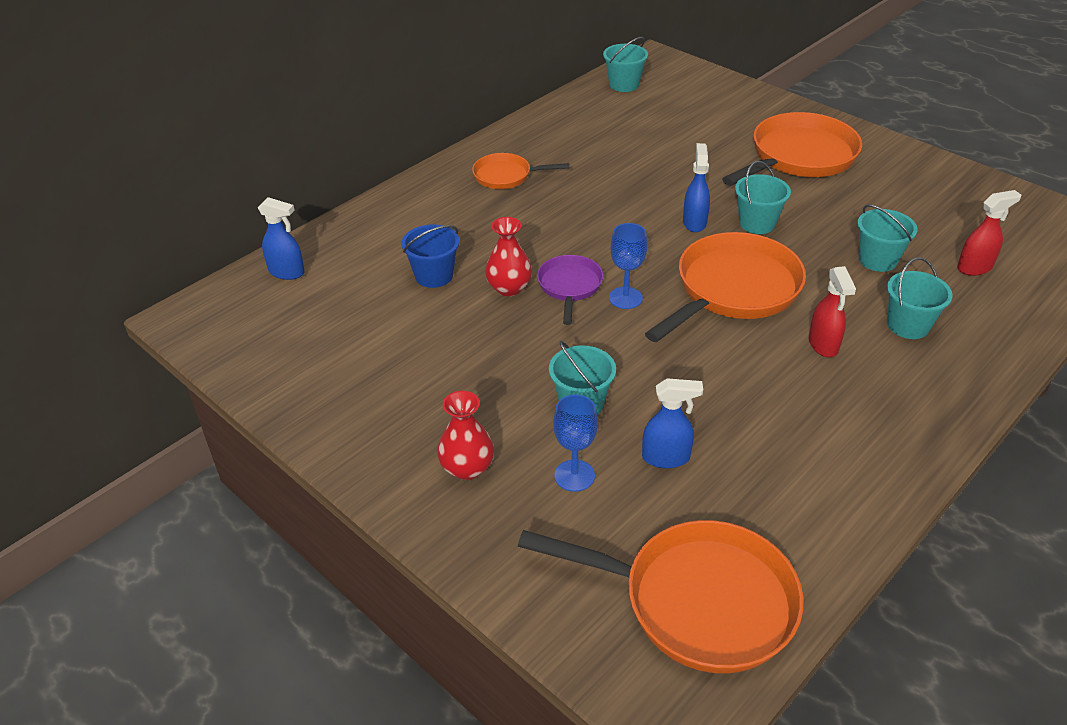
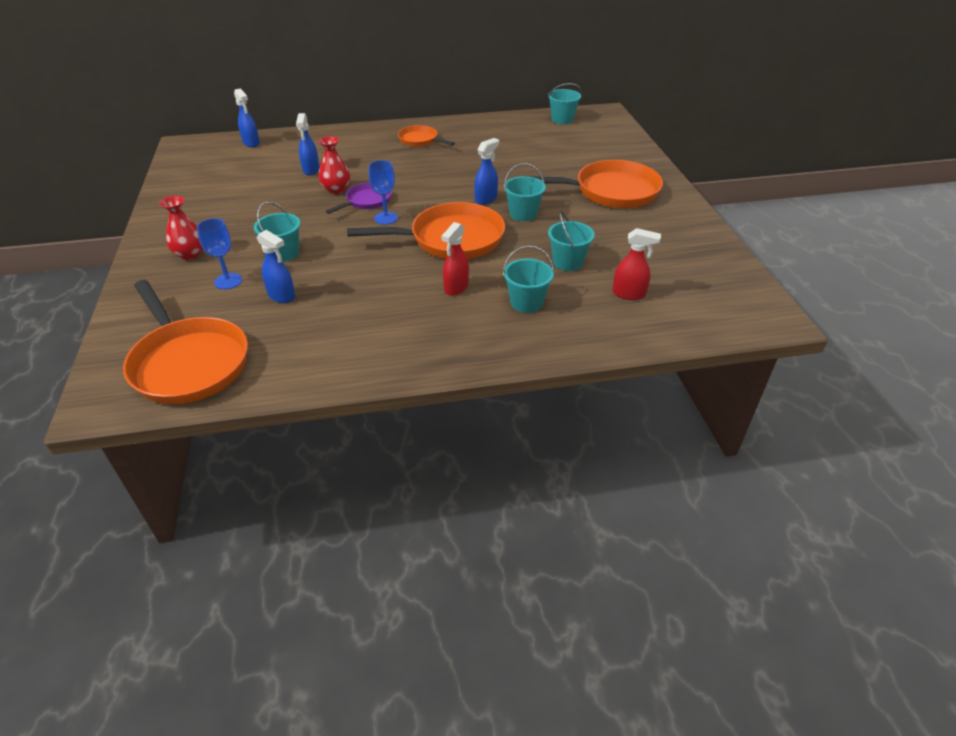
camera: 35 degrees right, 0 degrees up
(434, 275) = (311, 170): blue bucket -> blue spray bottle

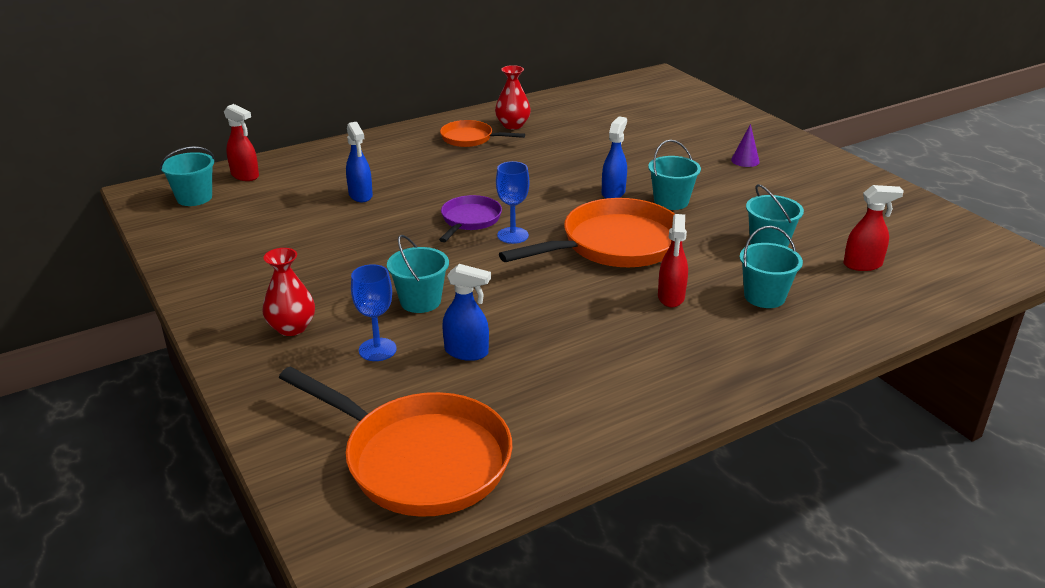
camera: 20 degrees left, 10 degrees down
(251, 143) = (245, 176): blue spray bottle -> red spray bottle
(336, 189) = (417, 213): red vase -> red vase (512, 125)
(562, 119) = (618, 90): turquoise bucket -> turquoise bucket (194, 198)
(611, 191) = (745, 160): orange pan -> purple cone

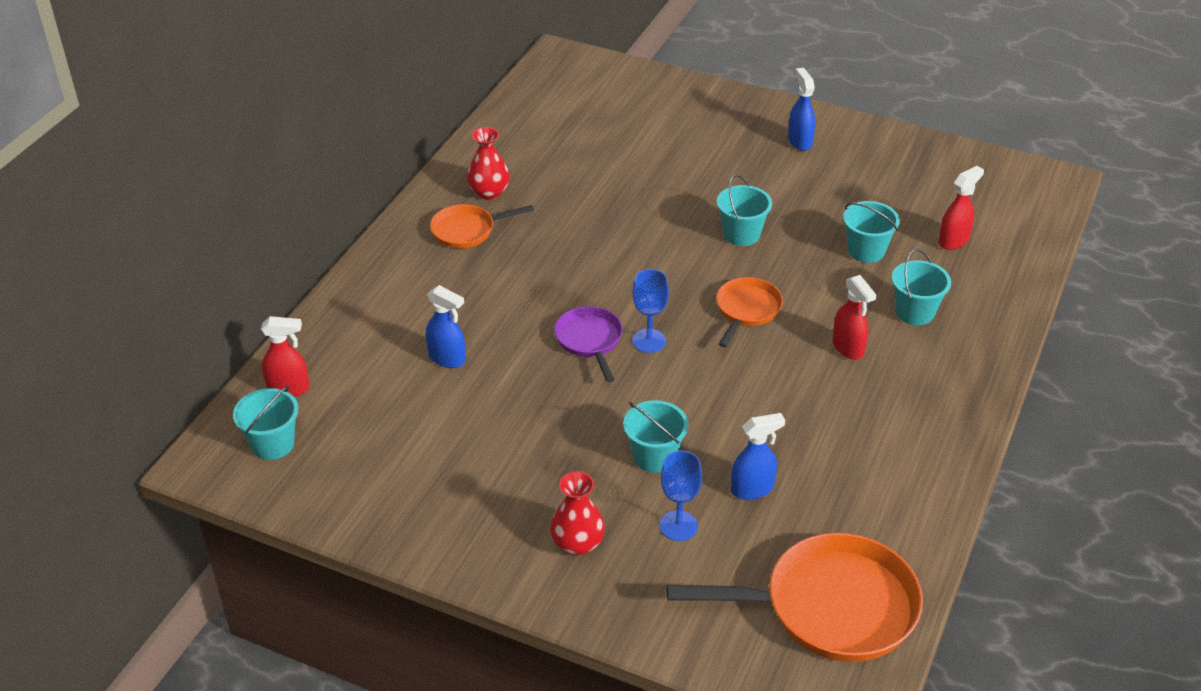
camera: 35 degrees left, 10 degrees up
(613, 193) = (681, 245): blue spray bottle -> blue spray bottle (799, 141)
(614, 245) = (746, 310): orange pan -> orange pan, size x0.54
(745, 160) = (754, 152): purple cone -> none

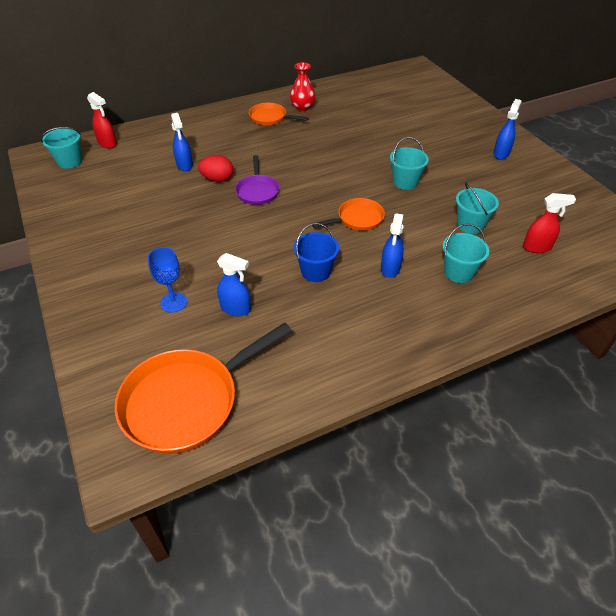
camera: 40 degrees right, 5 degrees up
(518, 353) = (217, 179): none -> red egg
(577, 543) = (117, 279): red vase -> none
(590, 340) = (257, 191): purple pan -> purple pan turned 150 degrees clockwise
(649, 341) = (286, 206): blue goblet -> none
(654, 456) = (211, 261): turquoise bucket -> none
(780, 397) = (316, 271): none -> blue bucket
(830, 607) = (187, 401): orange pan -> orange pan turned 105 degrees clockwise
(848, 348) = (390, 269): red spray bottle -> blue spray bottle

